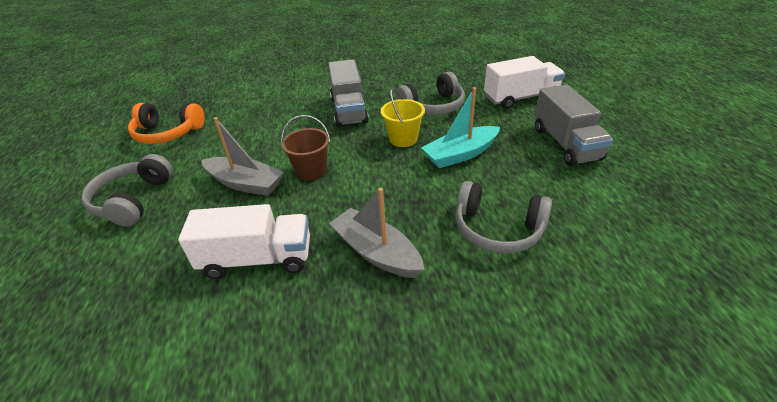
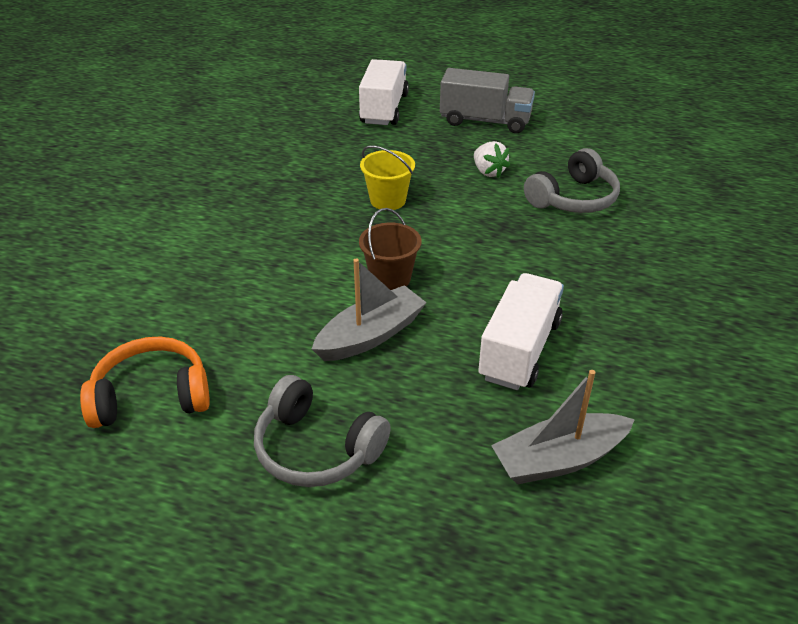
camera: 65 degrees left, 0 degrees up
(168, 133) = (151, 396): orange headphones -> orange headphones turned 135 degrees counterclockwise
(349, 110) = (281, 217): grey truck -> none
(376, 252) = (560, 271): grey boat -> grey boat (559, 459)
(433, 106) = (341, 161): grey headphones -> none
(460, 154) = (450, 177): turquoise boat -> none
(488, 169) = (488, 172): none -> white strawberry

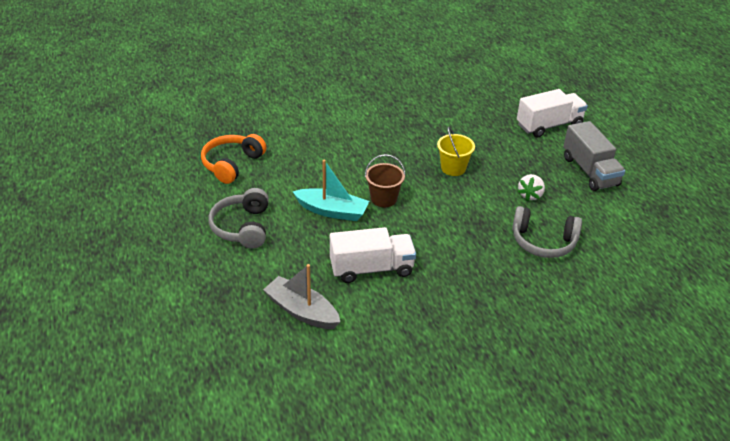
camera: 55 degrees right, 0 degrees up
(151, 396) = (232, 164): orange headphones -> orange headphones turned 105 degrees counterclockwise
(370, 335) = (332, 211): grey boat -> turquoise boat

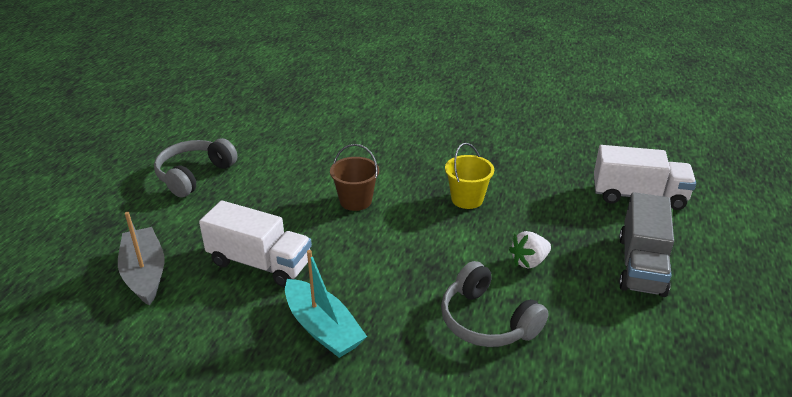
camera: 35 degrees right, 5 degrees down
(232, 164) = (254, 120): orange headphones -> none
(332, 211) = (291, 193): turquoise boat -> turquoise boat (323, 328)

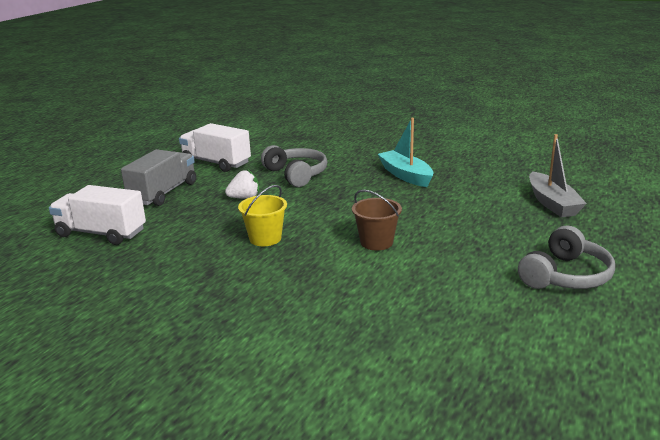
camera: 170 degrees left, 10 degrees down
(260, 263) = (459, 205): white truck -> white truck (216, 163)

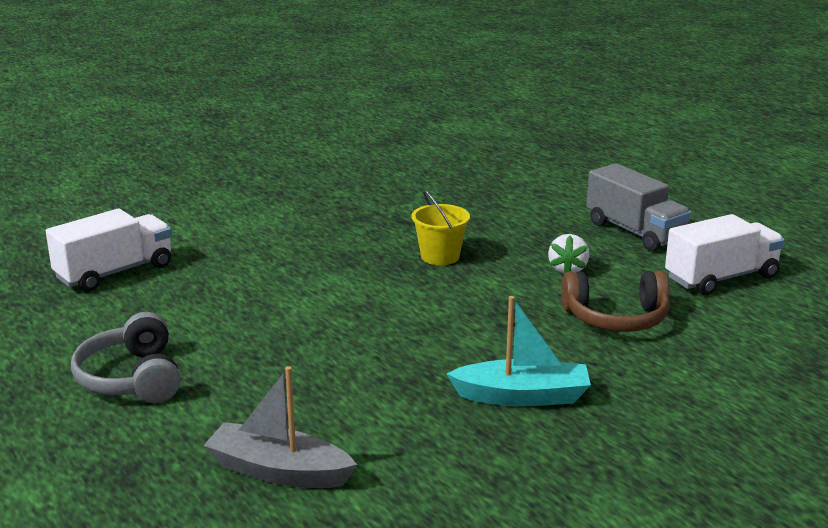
camera: 120 degrees right, 0 degrees up
(101, 233) = (551, 193): white truck -> white truck (114, 272)
(296, 174) = (616, 318): grey headphones -> brown headphones
(376, 242) = (351, 307): brown bucket -> none

